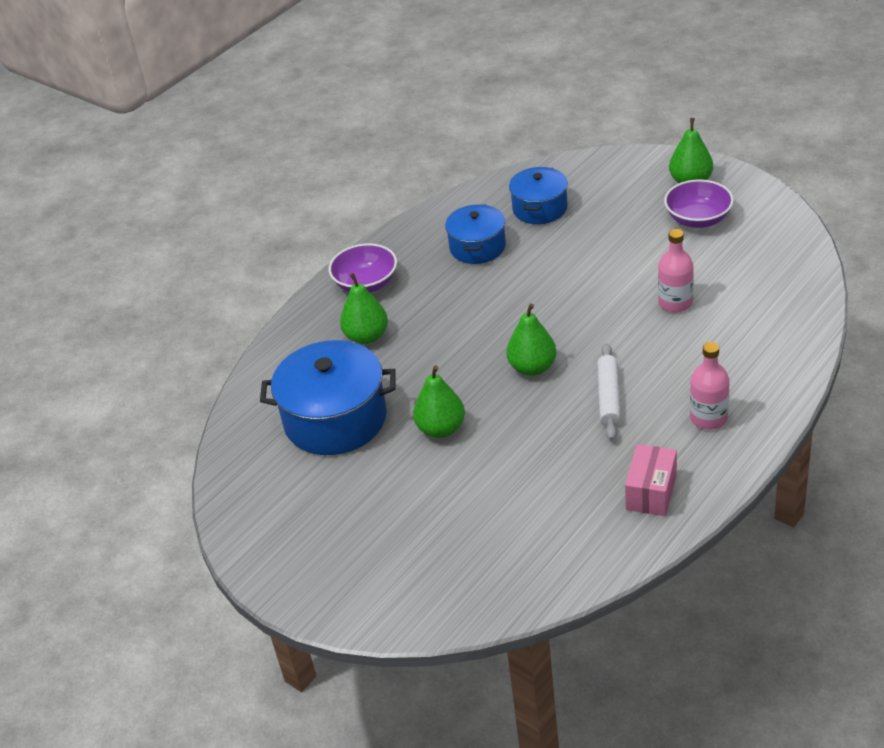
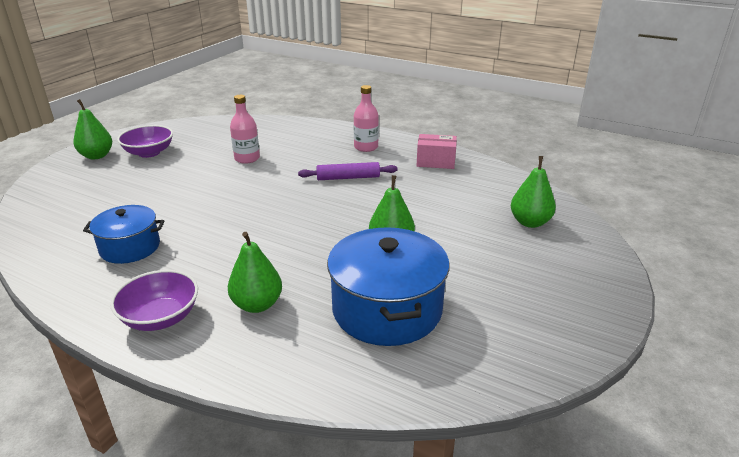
camera: 105 degrees left, 10 degrees down
(532, 368) = (314, 208): green pear -> green pear (530, 222)
(540, 208) = (86, 218): blue pot -> none
(608, 397) = (348, 178): white rolling pin -> purple rolling pin

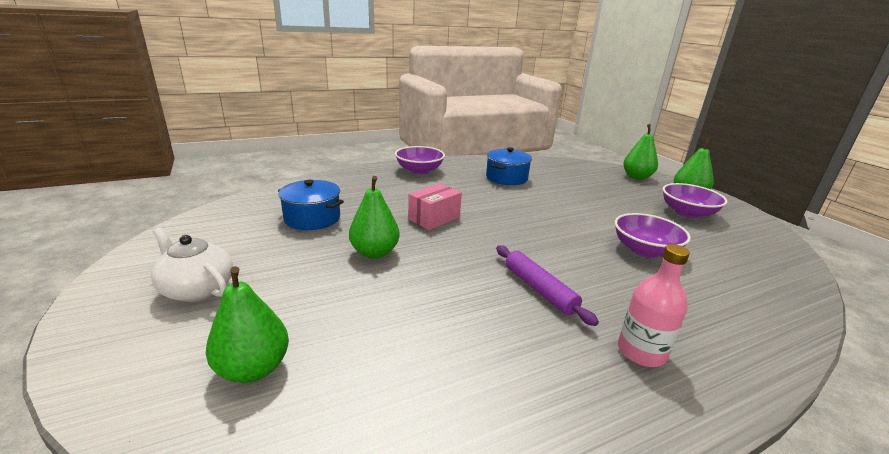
camera: 125 degrees right, 5 degrees down
(247, 158) = (644, 250): pink bottle -> purple bowl
(257, 304) = (389, 190): green pear -> green pear (636, 177)
(348, 178) = (539, 289): purple rolling pin -> purple rolling pin turned 60 degrees counterclockwise
(387, 309) = (312, 218): blue pot -> blue pot, size x0.61
(435, 162) = (525, 401): pink box -> pink box (434, 218)
(536, 285) = (197, 289): none -> white teapot

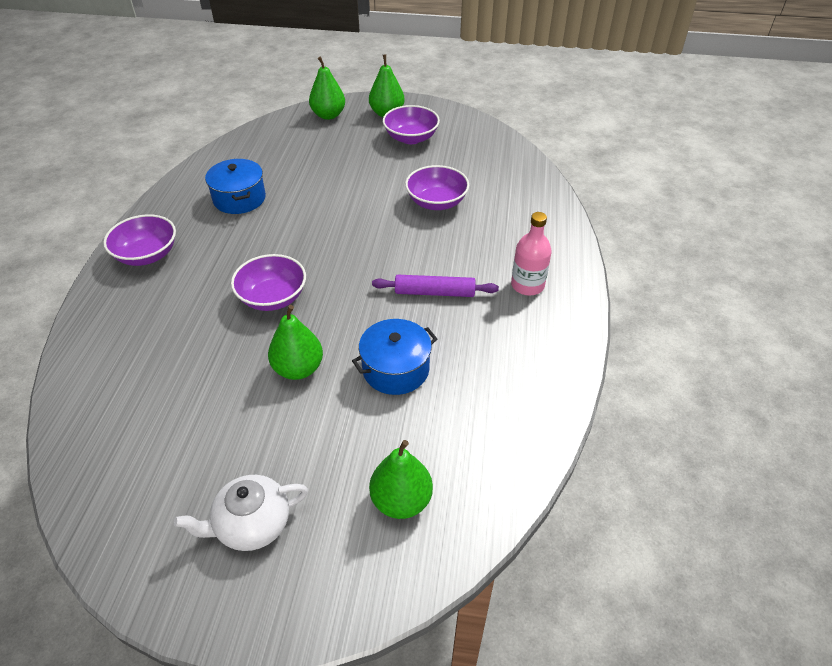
camera: 55 degrees left, 20 degrees up
(312, 218) = (181, 394): blue pot -> blue pot (395, 369)
(434, 218) = (272, 297): pink box -> purple bowl

